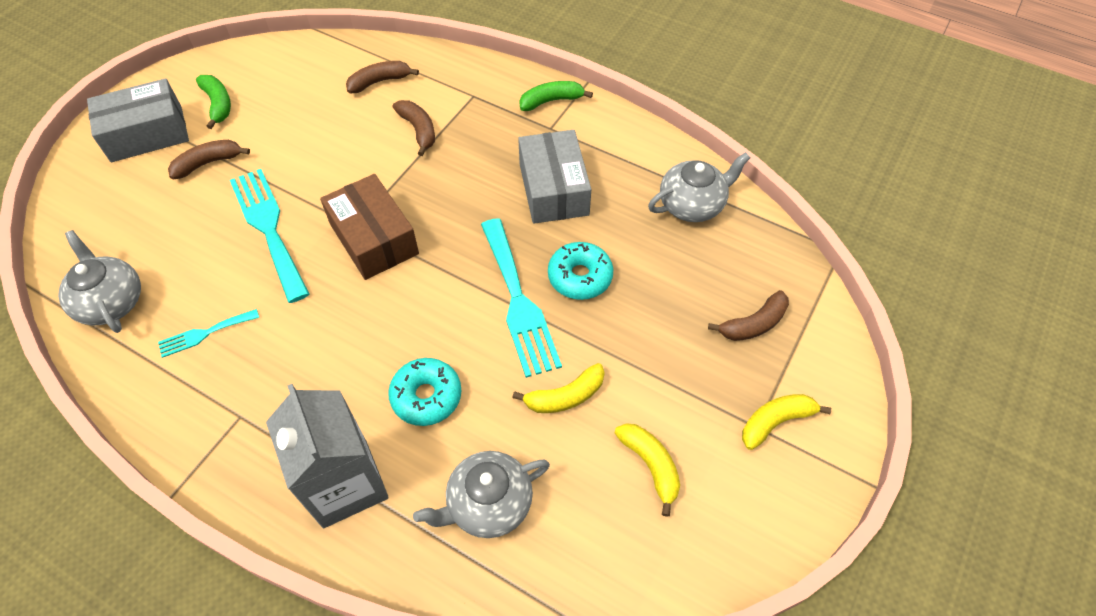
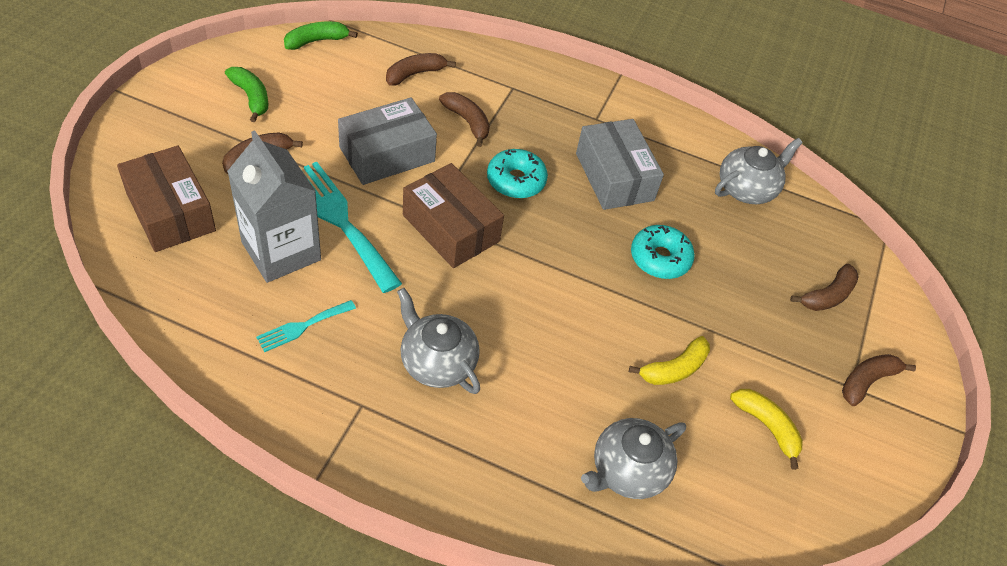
camera: 15 degrees left, 5 degrees down
(111, 302) = (193, 299): grey teapot -> grey teapot (437, 362)
(114, 215) = (170, 212): none -> brown box
(147, 134) = (182, 128): grey box -> grey box (387, 154)
(345, 483) = (485, 462): grey carton -> grey carton (281, 251)
(426, 396) = (543, 376): turquoise donut -> turquoise donut (516, 181)
(518, 302) = (608, 284): turquoise fork -> none
(551, 101) = (590, 92): green banana -> green banana (316, 41)
(775, 422) = (867, 381): yellow banana -> brown banana

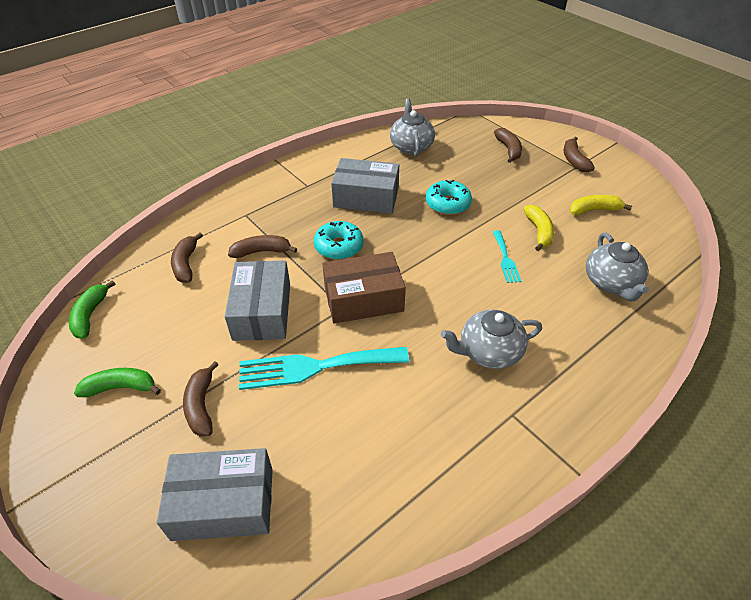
camera: 55 degrees left, 5 degrees down
(170, 212) = (223, 503): brown box -> grey box
(281, 251) = (325, 422): grey carton -> none
(302, 326) = (417, 432): turquoise fork -> turquoise fork (505, 259)

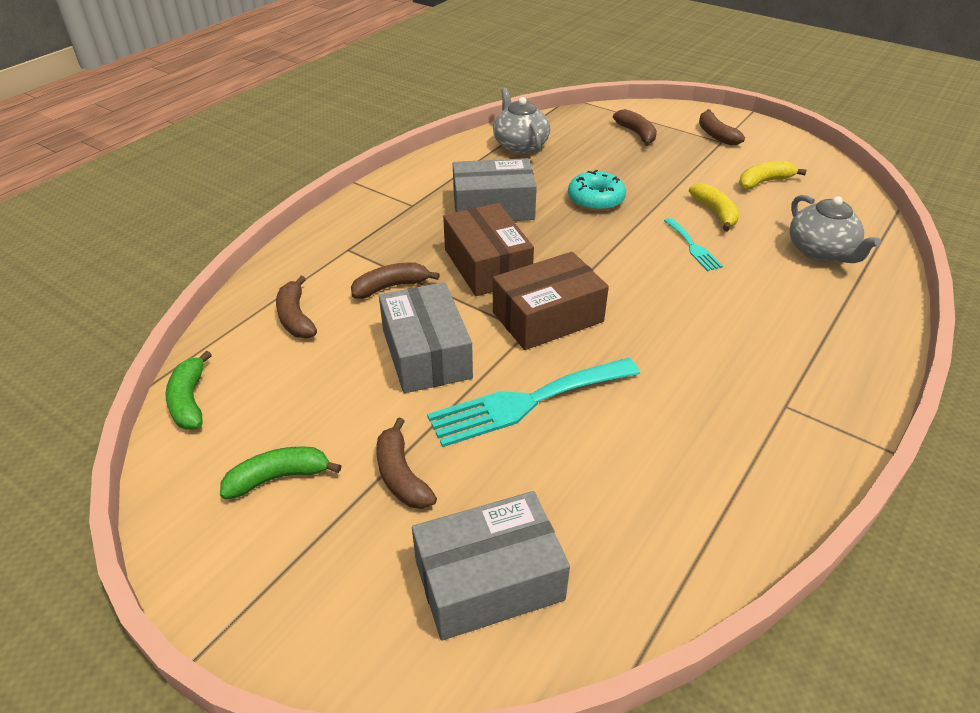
camera: 15 degrees left, 5 degrees down
(339, 246) = (487, 265): turquoise donut -> brown box
(489, 352) = (724, 346): grey teapot -> none

